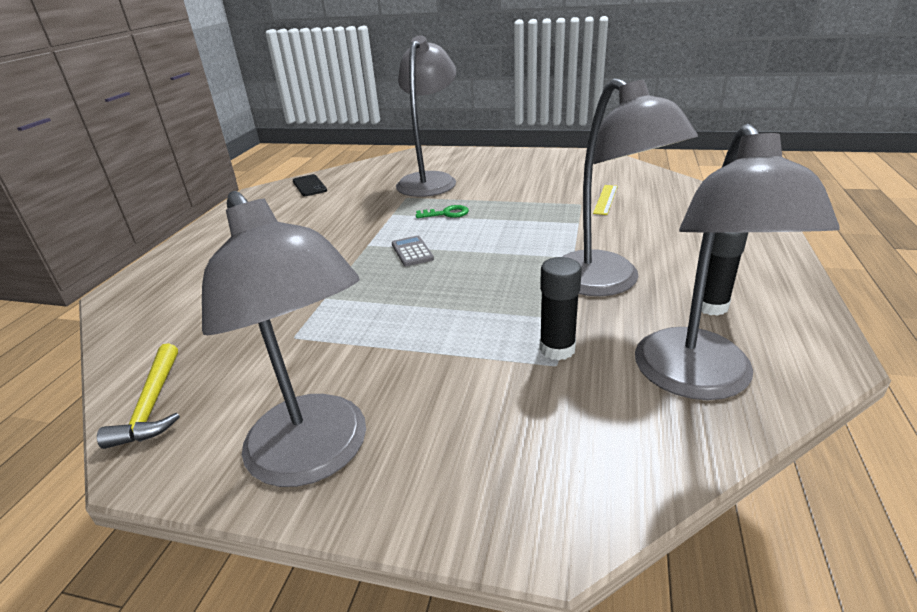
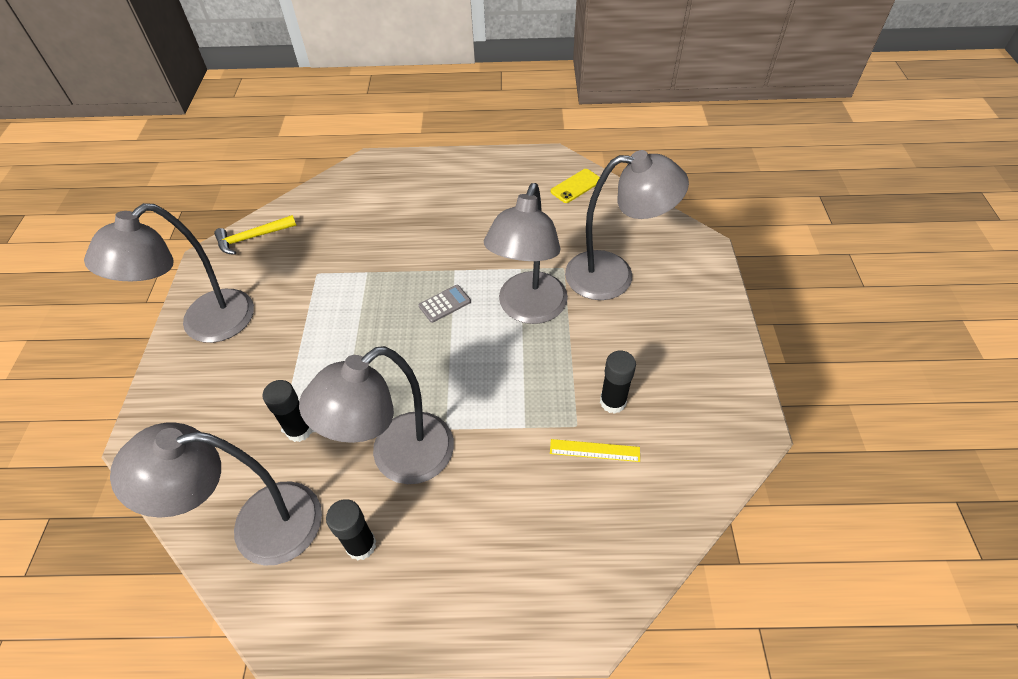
camera: 75 degrees right, 20 degrees up
(309, 186) = (576, 186): black phone -> yellow phone
(446, 213) = (528, 309): green key -> grey lamp
(560, 190) = (613, 402): none -> black glue stick

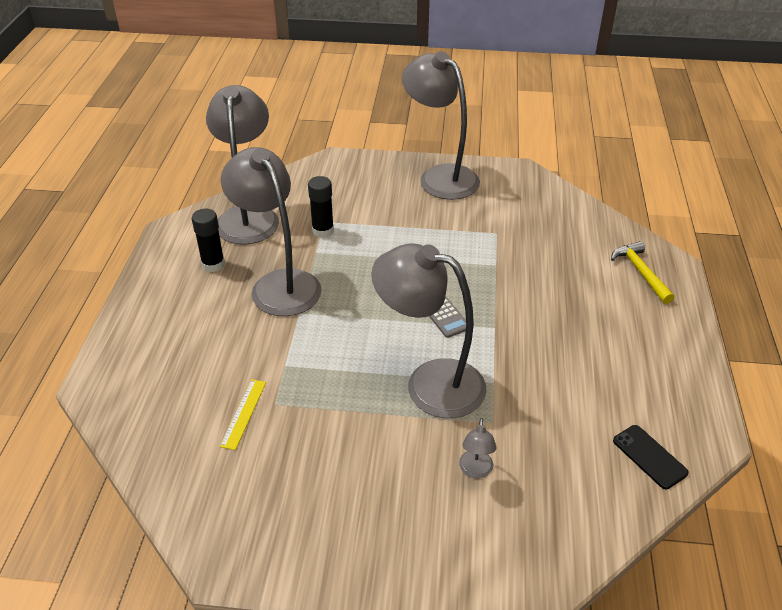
camera: 95 degrees right, 10 degrees down
(252, 238) = (545, 192): yellow hammer -> yellow hammer (640, 272)
(576, 186) = (649, 457): yellow phone -> black phone
(613, 402) = (293, 437): black glue stick -> none
(614, 275) = (475, 471): grey lamp -> grey lamp, size x0.40

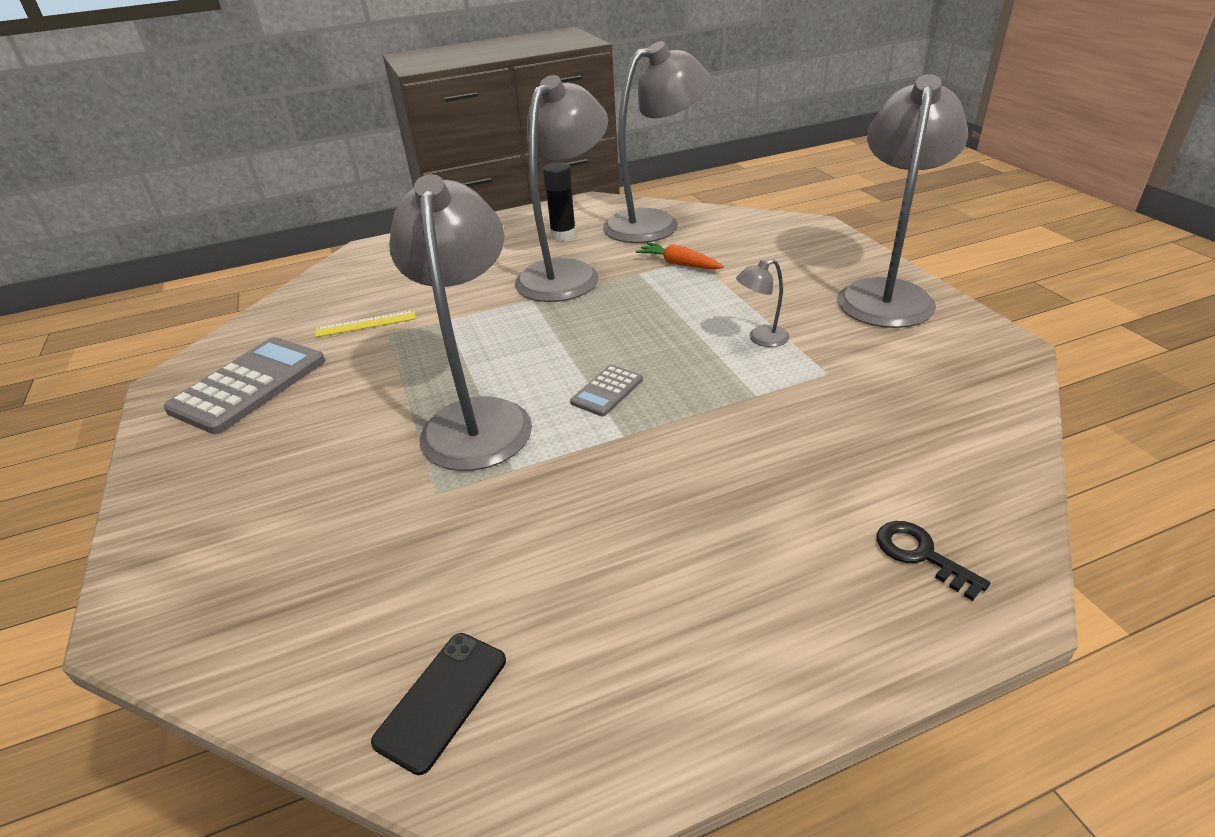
camera: 65 degrees right, 5 degrees down
(277, 505) = (249, 385): none -> grey calculator
(323, 231) = (679, 264): black glue stick -> orange carrot
(475, 471) = (341, 505): grey lamp -> grey lamp (761, 339)
(640, 272) = (921, 555): yellow hammer -> black key

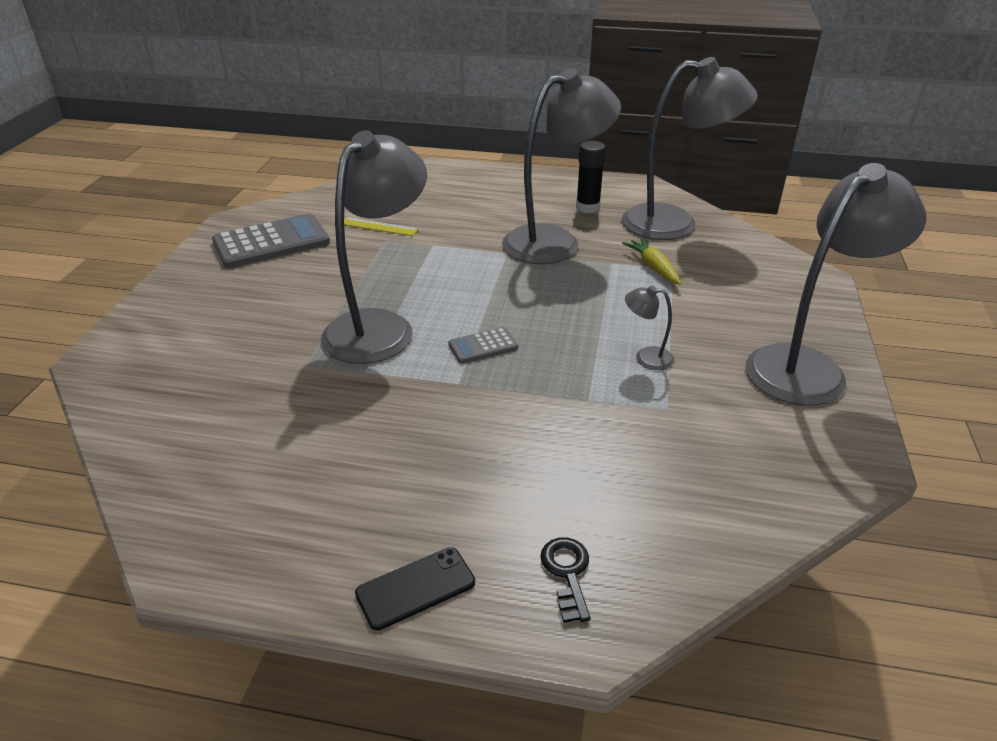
camera: 30 degrees right, 0 degrees up
(442, 700) = (190, 487): black phone -> black phone (415, 588)
(679, 264) = (653, 267): orange carrot -> yellow carrot

